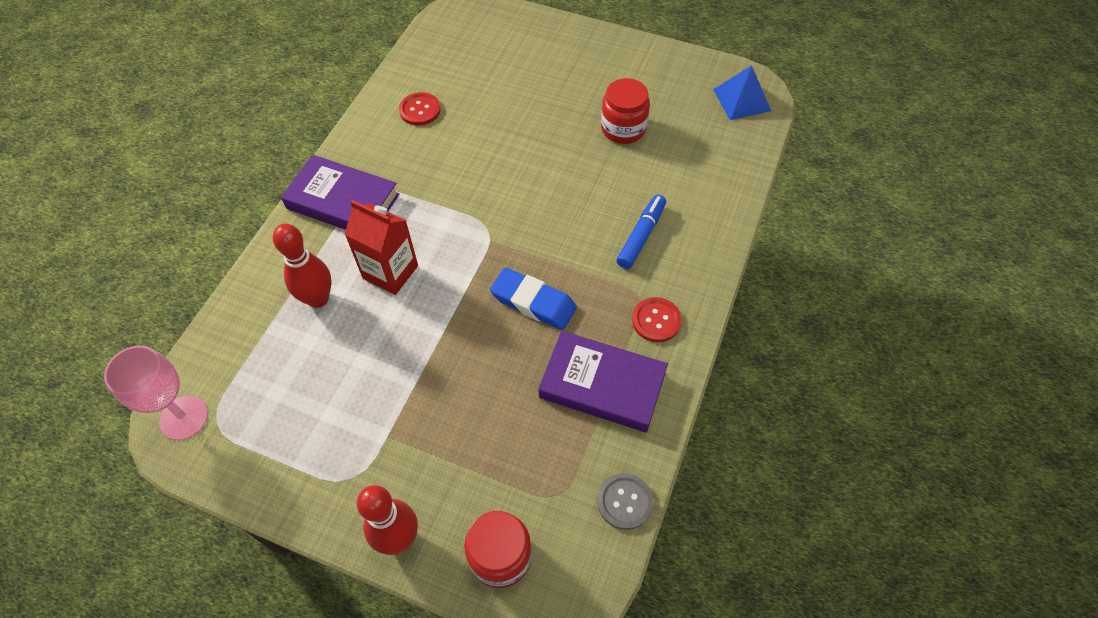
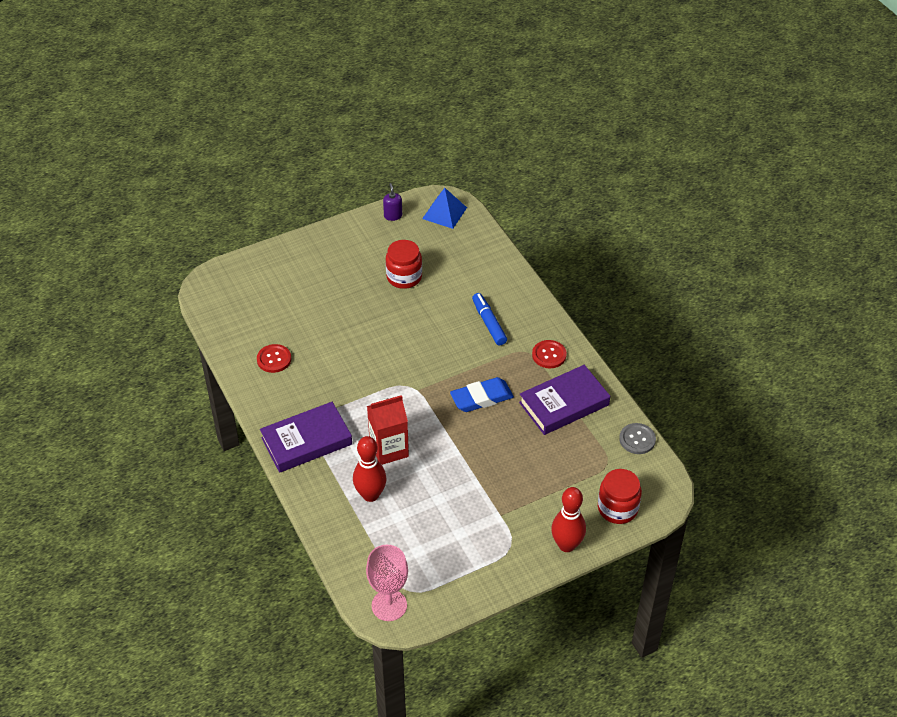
camera: 50 degrees left, 10 degrees down
(689, 67) = (393, 216): none -> purple soap dispenser

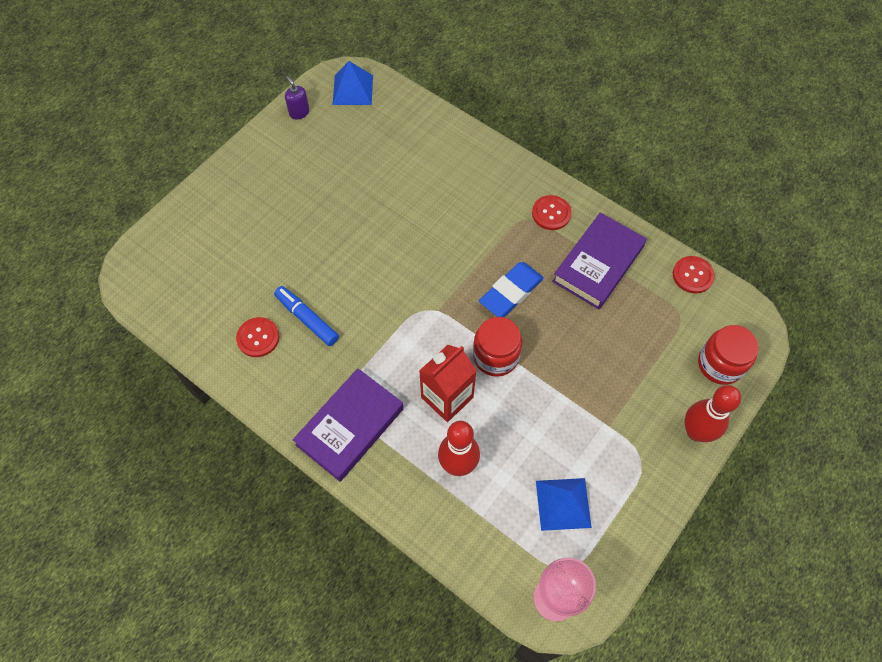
camera: 25 degrees left, 15 degrees up
(404, 277) = (350, 180): red jar -> red jar (495, 356)
(433, 550) = (563, 503): none -> blue pyramid
(489, 323) = (469, 200): blue marker -> blue marker (307, 319)
(637, 439) = (692, 275): grey button -> red button

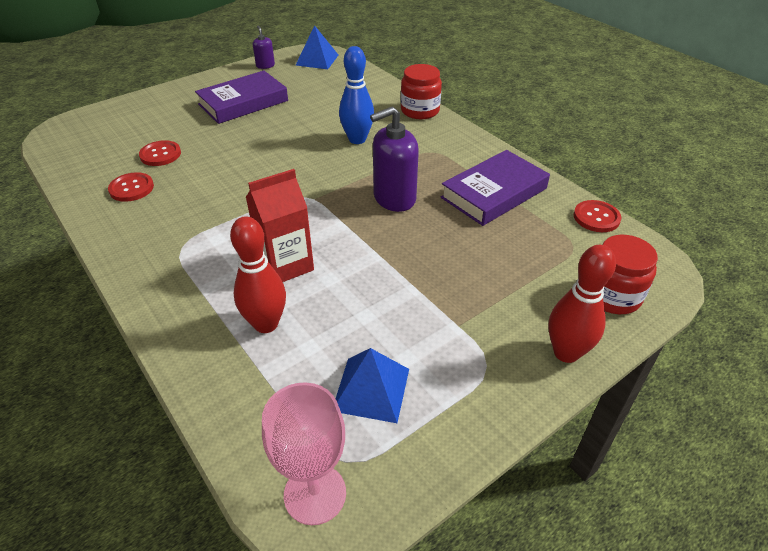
camera: 15 degrees right, 20 degrees down
(307, 319) = (185, 183): blue marker -> none
(350, 427) = (171, 269): purple book -> purple book (243, 102)
(447, 216) = (357, 139): none -> blue bowling pin
(495, 356) = (355, 242): red jar -> red jar (420, 110)
(511, 292) = (394, 198): blue eraser -> purple soap dispenser
(551, 213) = (459, 152): red button -> red button (160, 154)

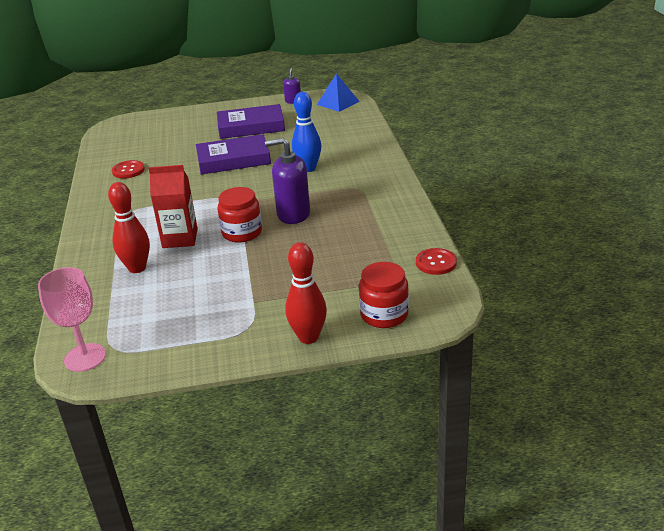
camera: 30 degrees right, 10 degrees down
(160, 154) = (164, 152): red button -> none
(371, 389) = (164, 319): blue pyramid -> none
(420, 110) = (380, 156): red jar -> red jar (242, 233)
(494, 193) = (372, 227): purple book -> purple book (233, 160)

